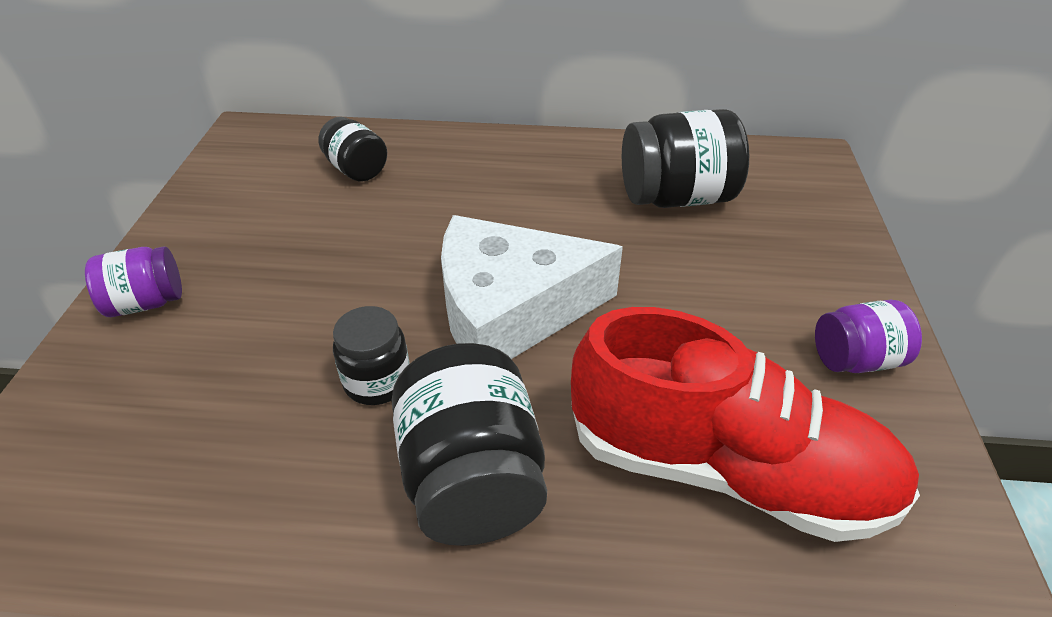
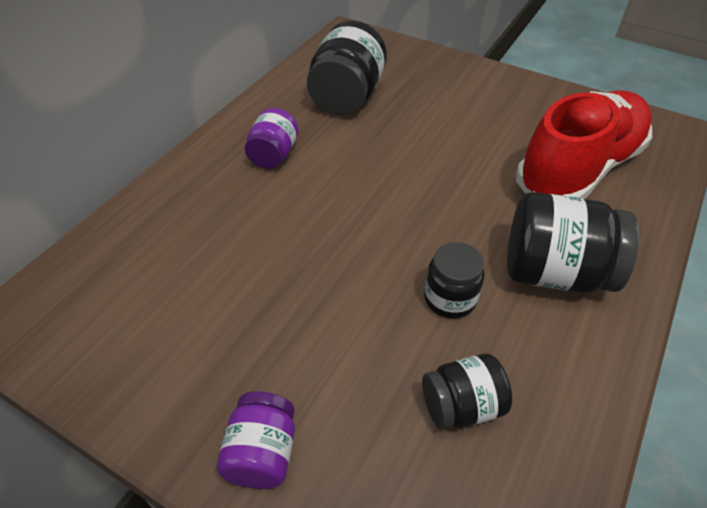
camera: 65 degrees left, 5 degrees up
(356, 169) = (167, 249): black jar -> black jar (461, 406)
(510, 310) = (413, 209): white cheese -> none
(856, 360) = (522, 95): purple jar -> purple jar (273, 155)

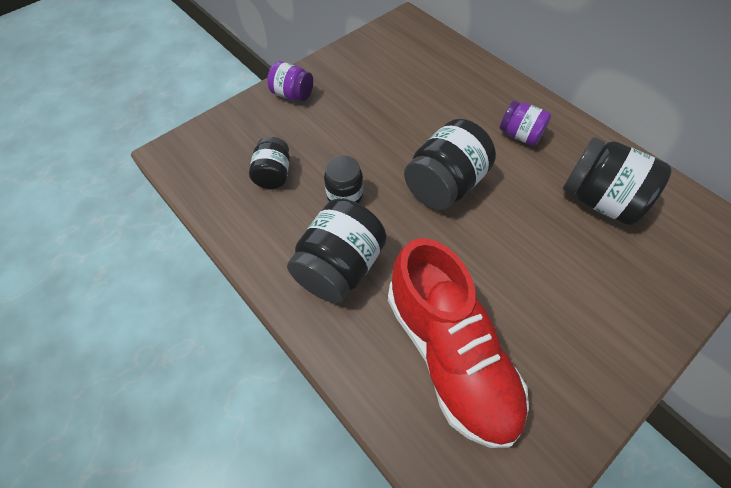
camera: 110 degrees right, 10 degrees up
(382, 205) = (445, 185): none -> black jar

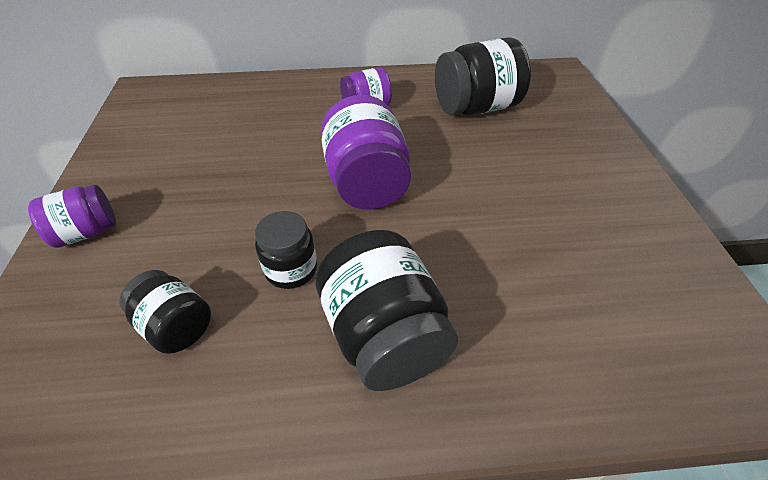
camera: 55 degrees left, 10 degrees down
(445, 185) = (366, 182): black jar -> purple jar
(449, 355) = (566, 298): red shoe -> none

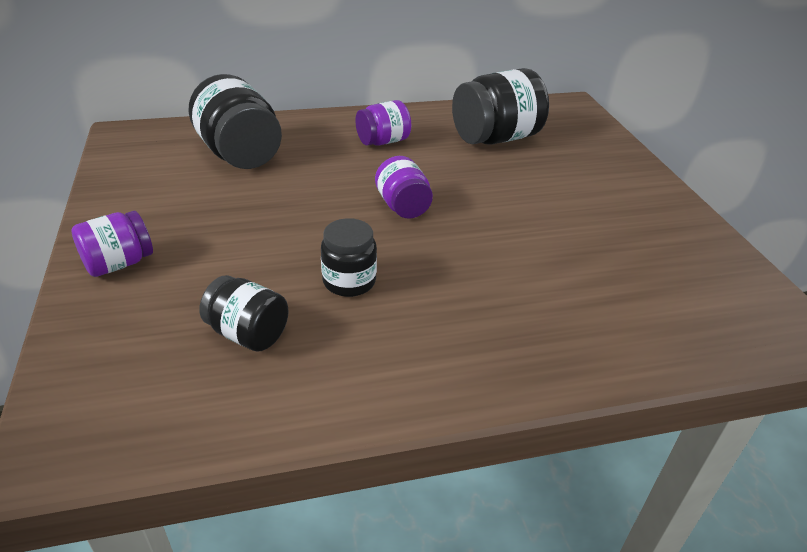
camera: 10 degrees left, 10 degrees down
(366, 182) = (403, 206): purple jar -> purple jar, size x0.59
(384, 334) = (456, 325): black jar -> black jar (240, 154)

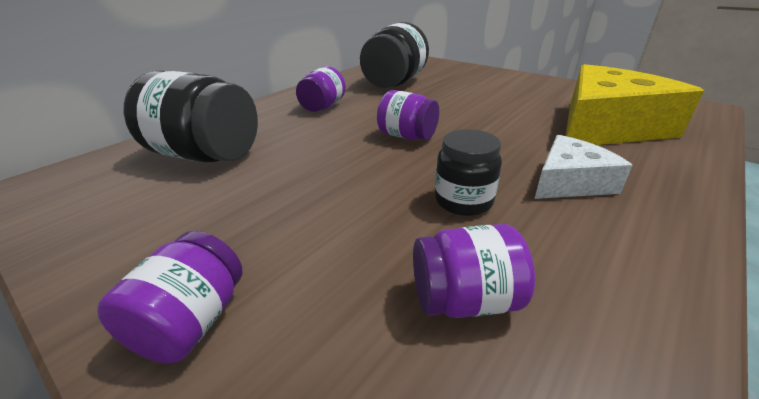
camera: 35 degrees left, 5 degrees down
(248, 334) = (465, 299): black jar -> purple jar
(457, 314) = (569, 182): none -> white cheese
(614, 291) = (606, 126): none -> yellow cheese

